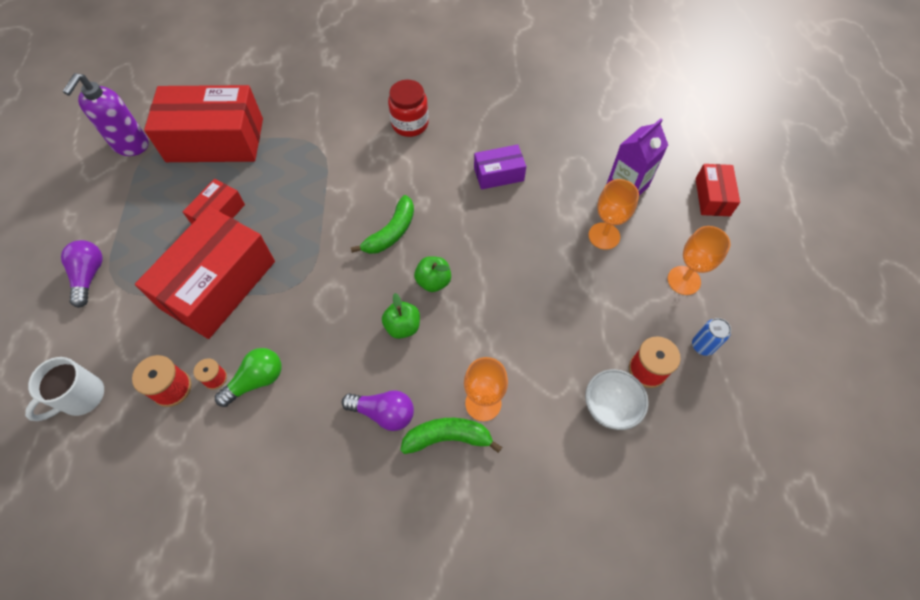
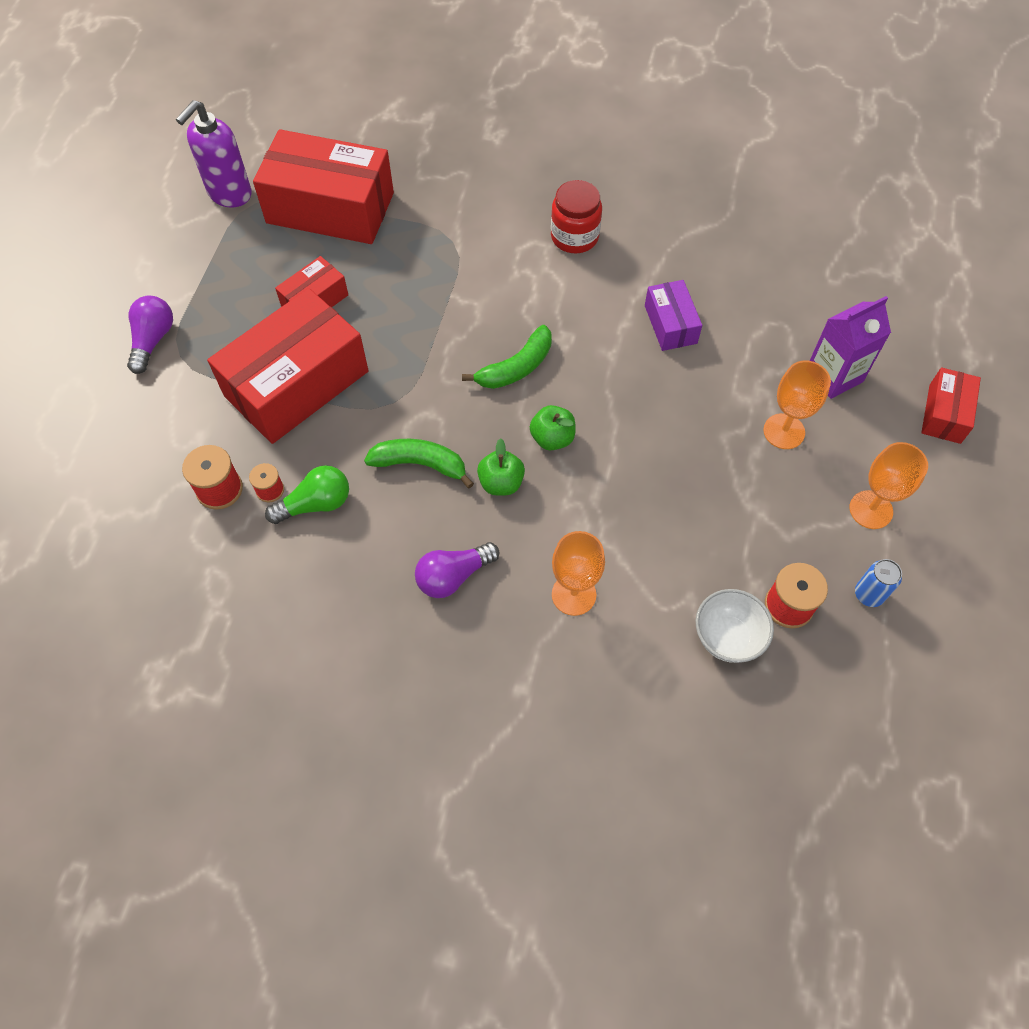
camera: 15 degrees right, 0 degrees up
(81, 397) = (119, 475): white mug -> none
(383, 413) = (453, 576): purple light bulb -> purple light bulb turned 120 degrees clockwise
(448, 438) = (521, 623): green banana -> green banana (420, 464)
(498, 174) = (670, 324): purple box -> purple box turned 75 degrees clockwise

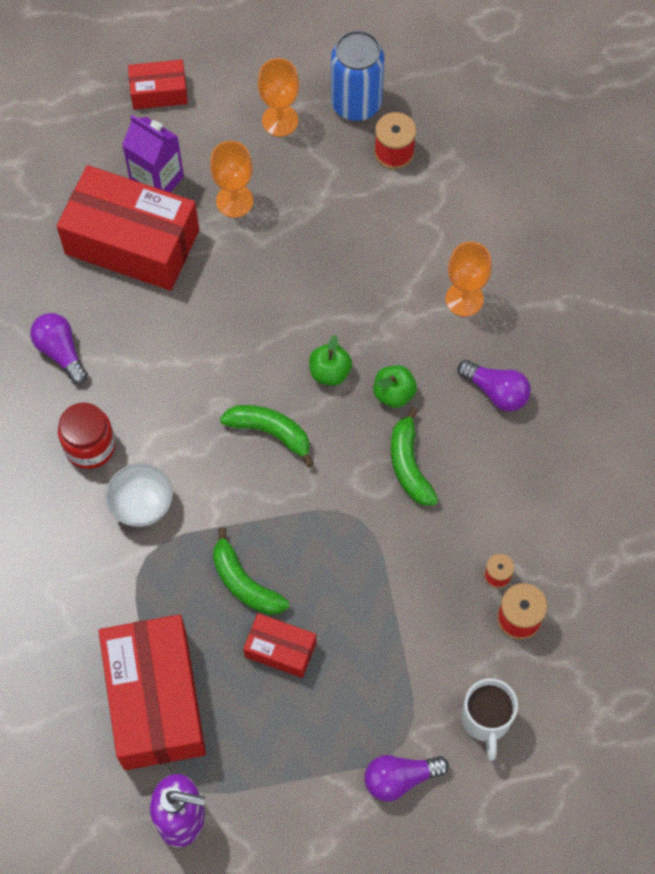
camera: 115 degrees left, 5 degrees up
(152, 422) = (486, 720): none -> white mug
(296, 383) = (381, 613): red box -> red box (132, 242)
(315, 504) = (490, 530): green light bulb -> none
(387, 298) = (244, 583): none -> green banana
(670, 324) = (160, 324): purple box -> none
(676, 245) = (61, 352): none -> purple light bulb
(727, 637) = (442, 184): white bowl -> white bowl (142, 505)
(869, 594) = (356, 103): blue can -> blue can, size x2.01

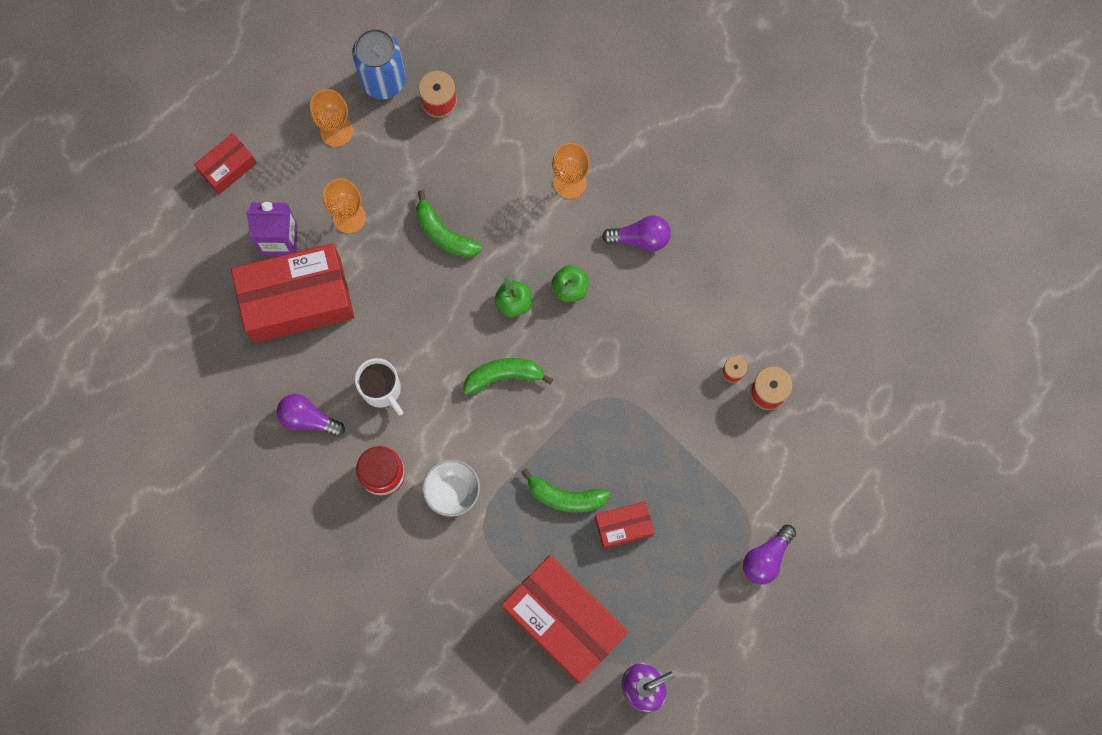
camera: 35 degrees left, 10 degrees up
(409, 465) = (618, 333): green banana -> green banana (444, 233)
(486, 720) = (795, 478): white mug -> white mug (382, 390)

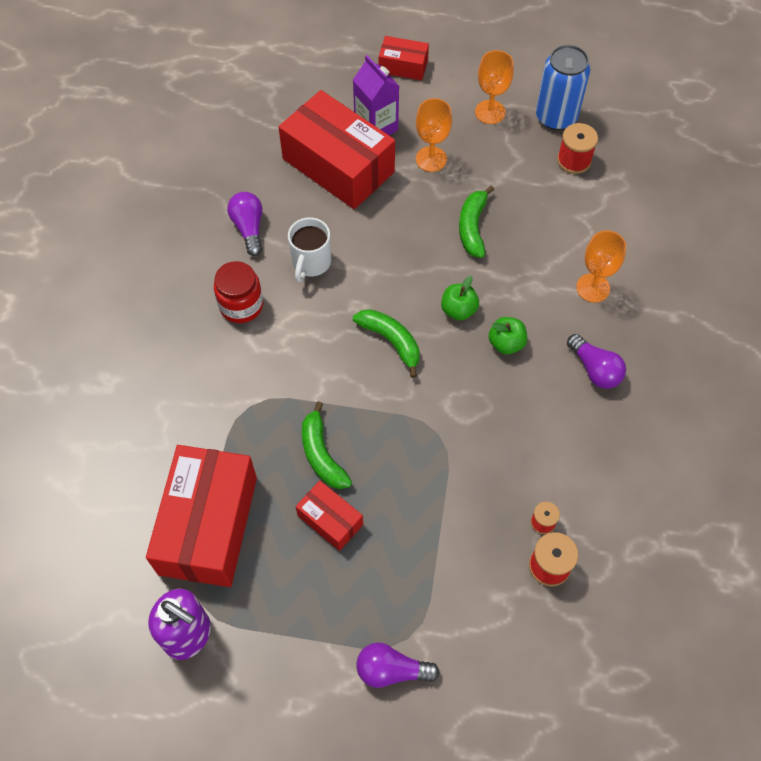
camera: 55 degrees right, 15 degrees down
(452, 491) = (263, 364): white bowl -> none

